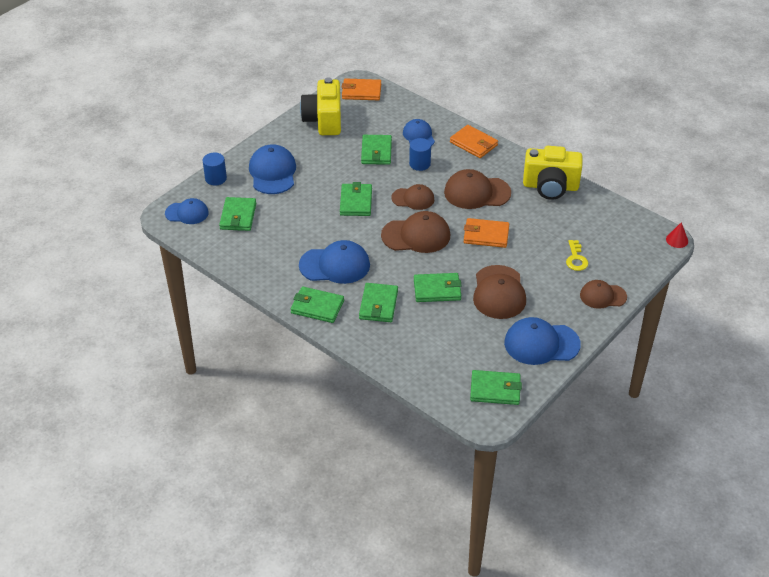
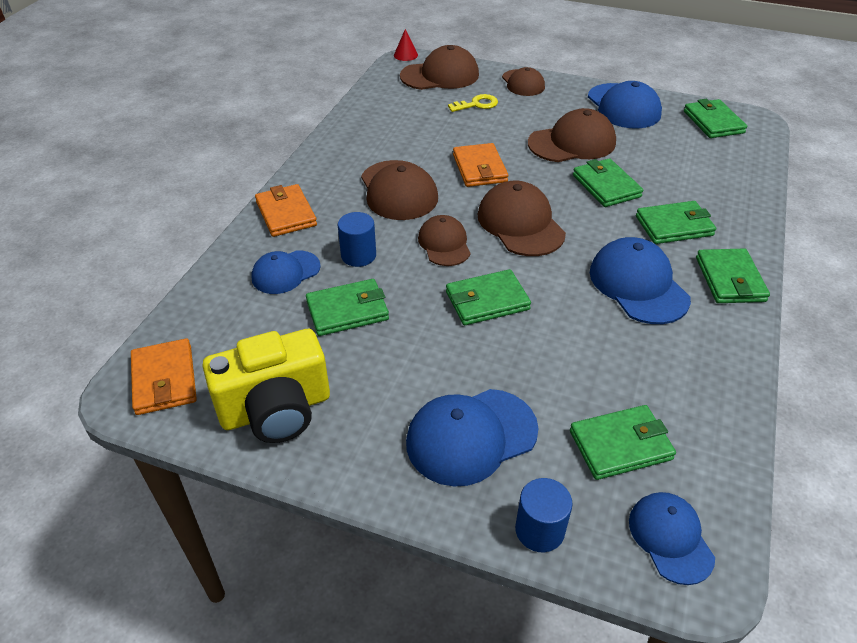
camera: 110 degrees left, 0 degrees up
(473, 144) = (286, 214): orange wallet -> orange wallet turned 45 degrees counterclockwise
(550, 187) = (355, 138): yellow camera -> none
(632, 251) = (440, 75): none -> brown cap

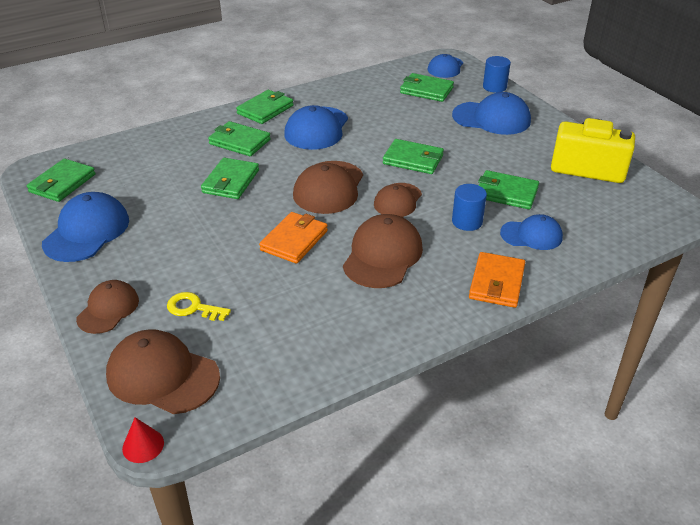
camera: 140 degrees left, 5 degrees down
(164, 379) = (653, 209): orange wallet -> none
(572, 143) = (190, 223): brown cap -> none

